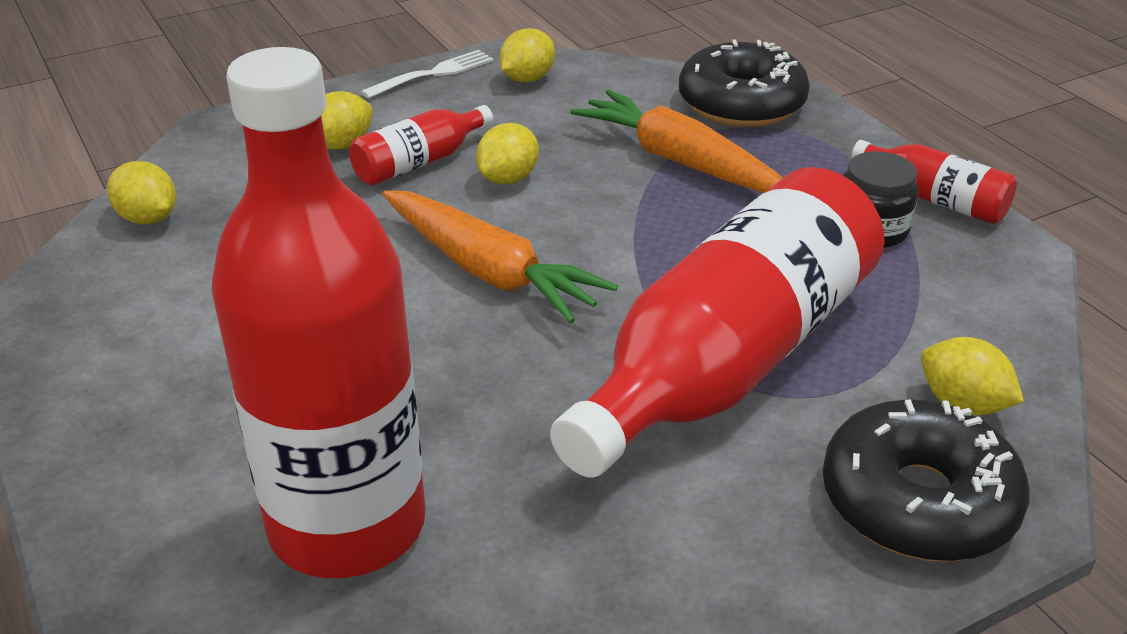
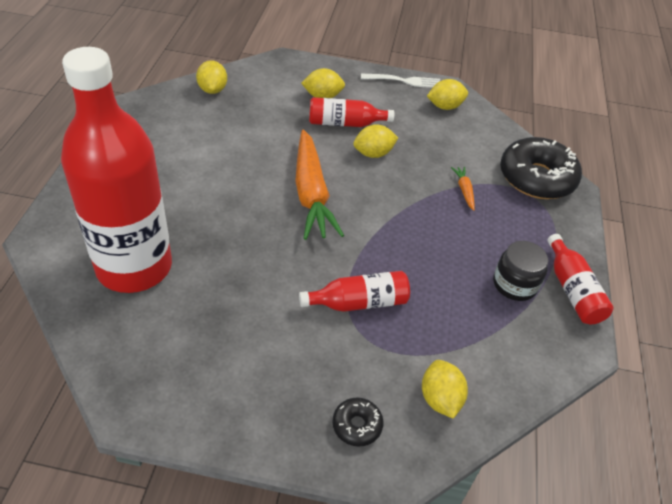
camera: 35 degrees right, 10 degrees up
(679, 161) = (464, 190): orange carrot -> orange carrot, size x0.41
(728, 361) = (359, 302): red bottle -> red bottle, size x0.44
(918, 501) = (357, 425): black donut -> black donut, size x0.46

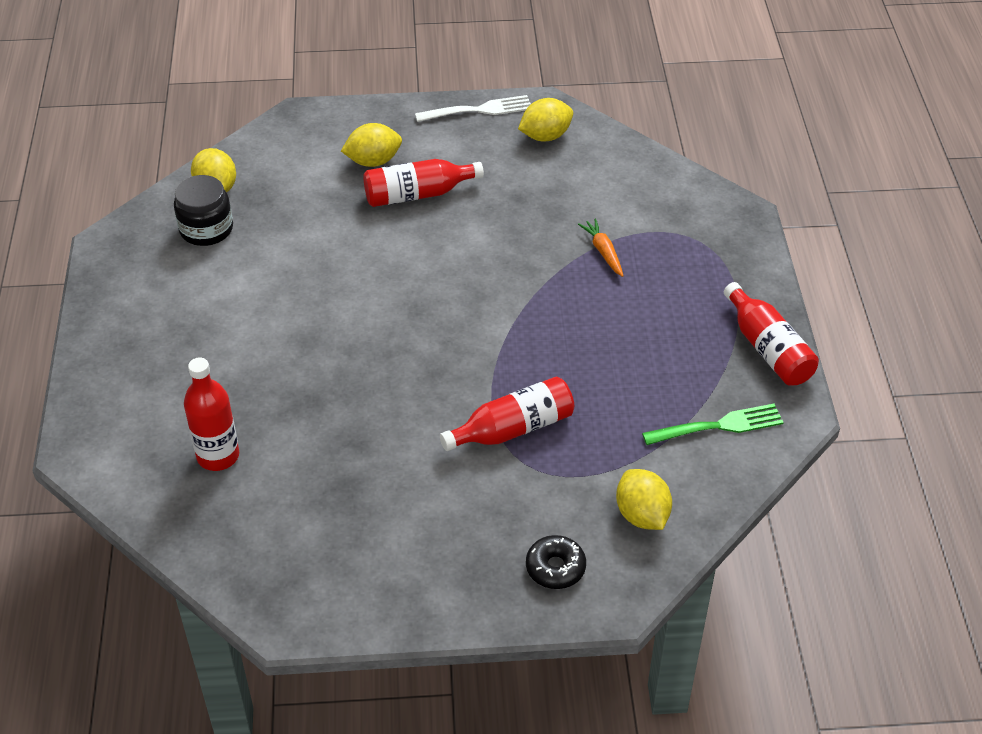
camera: 10 degrees left, 0 degrees up
(134, 267) = (218, 456): red bottle -> red bottle, size x0.44
(311, 193) = (407, 305): orange carrot -> none
(373, 154) = (470, 229): yellow lemon -> none
(514, 284) = (696, 359): black jar -> black jar (206, 229)
(519, 341) = (717, 426): none -> green fork
(536, 178) = (692, 211): black donut -> none

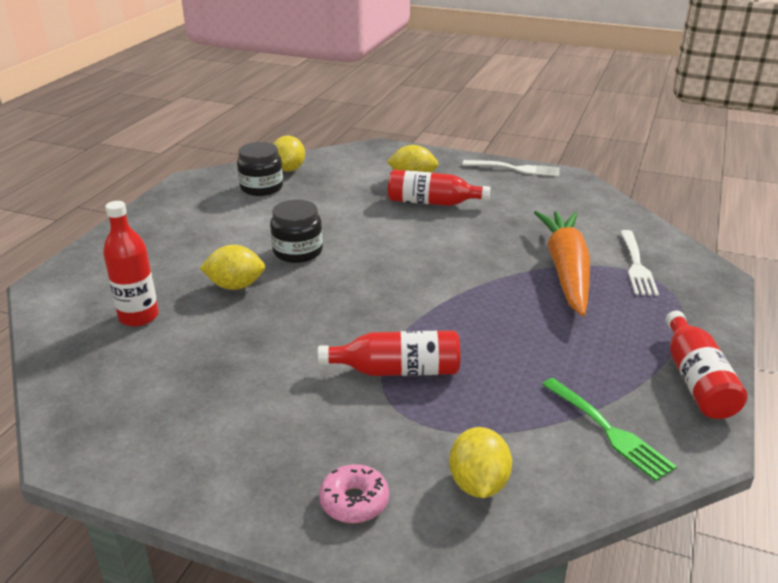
camera: 25 degrees right, 15 degrees down
(319, 314) = (298, 251): none -> black jar
(545, 136) = (560, 192): yellow lemon -> yellow lemon (235, 286)
(555, 568) = (354, 501): black donut -> pink donut
(603, 252) = (566, 270): orange carrot -> orange carrot, size x2.41
(665, 223) = (636, 265): none -> white fork
(717, 426) = (607, 430): green fork -> green fork turned 45 degrees clockwise

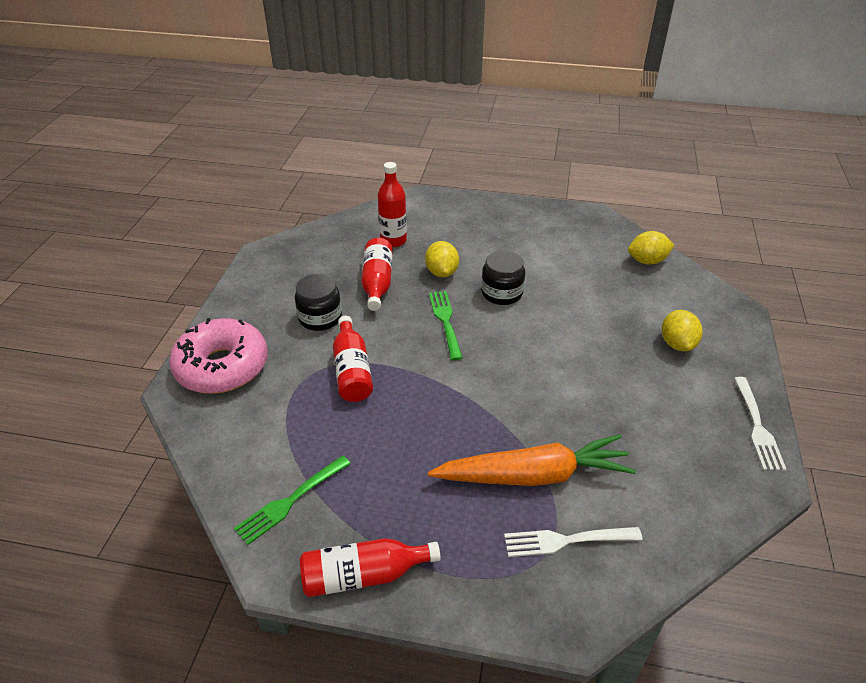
camera: 80 degrees right, 10 degrees up
(261, 187) = (602, 253): black jar -> black jar (320, 318)
(332, 293) = (446, 322): none -> green fork
(354, 501) = (222, 367): pink donut -> pink donut, size x2.19
(432, 202) = (631, 363): red bottle -> red bottle (377, 282)
(478, 484) = (235, 424): yellow lemon -> none

